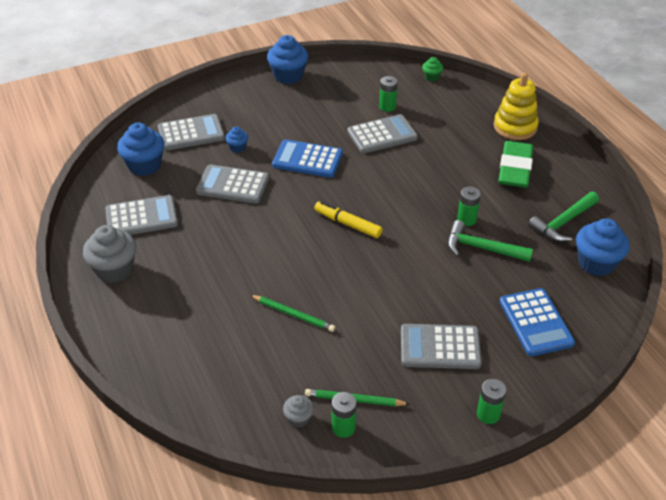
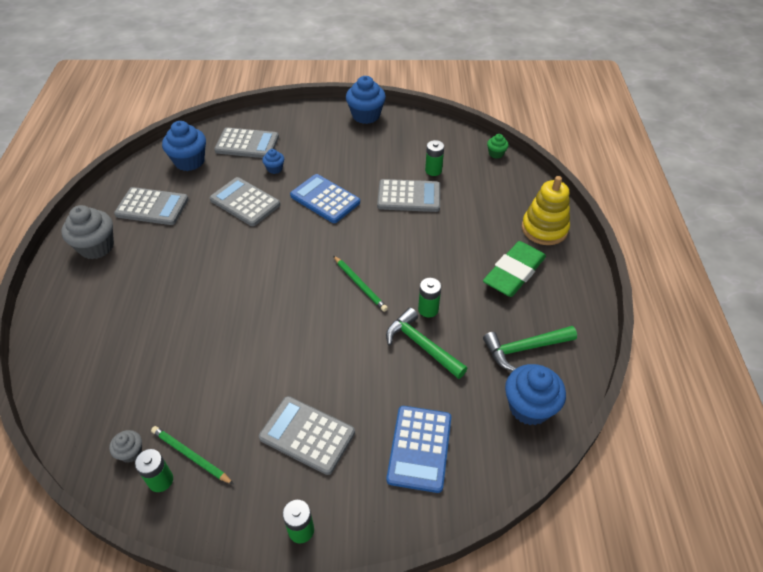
camera: 25 degrees right, 5 degrees up
(293, 314) = (203, 345): green pencil -> green pencil (360, 284)
(348, 224) = (314, 274): yellow marker -> none

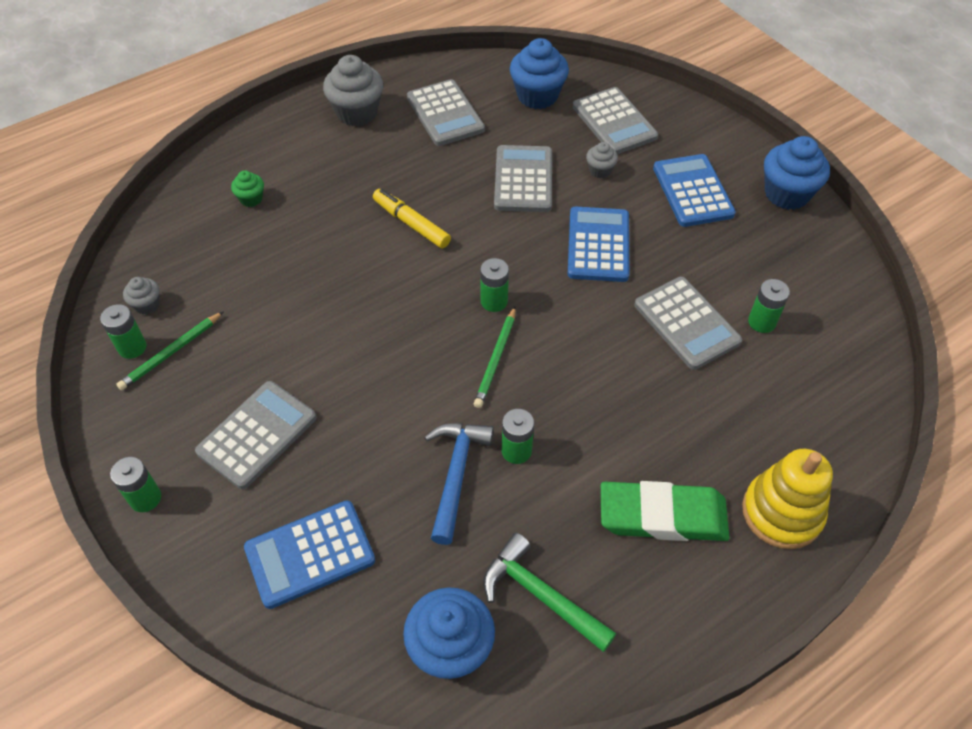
camera: 55 degrees right, 5 degrees up
(191, 456) = (171, 353): green pencil -> green pencil turned 135 degrees counterclockwise
(221, 269) = (411, 224): none -> yellow marker
(274, 169) = (600, 170): blue cupcake -> grey cupcake
(307, 435) = (257, 435): grey calculator -> grey calculator turned 45 degrees clockwise
(319, 263) = (494, 301): none -> green battery
(328, 144) = (693, 191): none -> blue calculator
(421, 345) = (456, 475): green hammer -> blue hammer
(496, 154) = (874, 375): green cupcake -> green cupcake (251, 199)

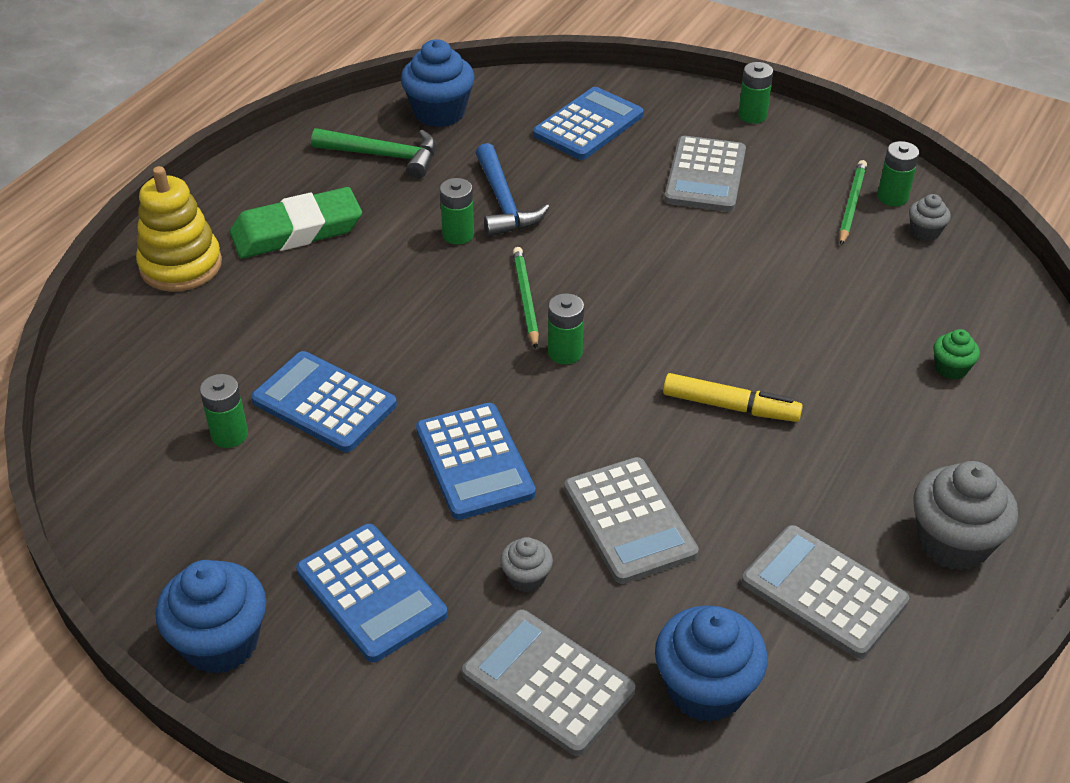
camera: 155 degrees right, 10 degrees down
(686, 323) = (324, 403): grey calculator -> blue calculator

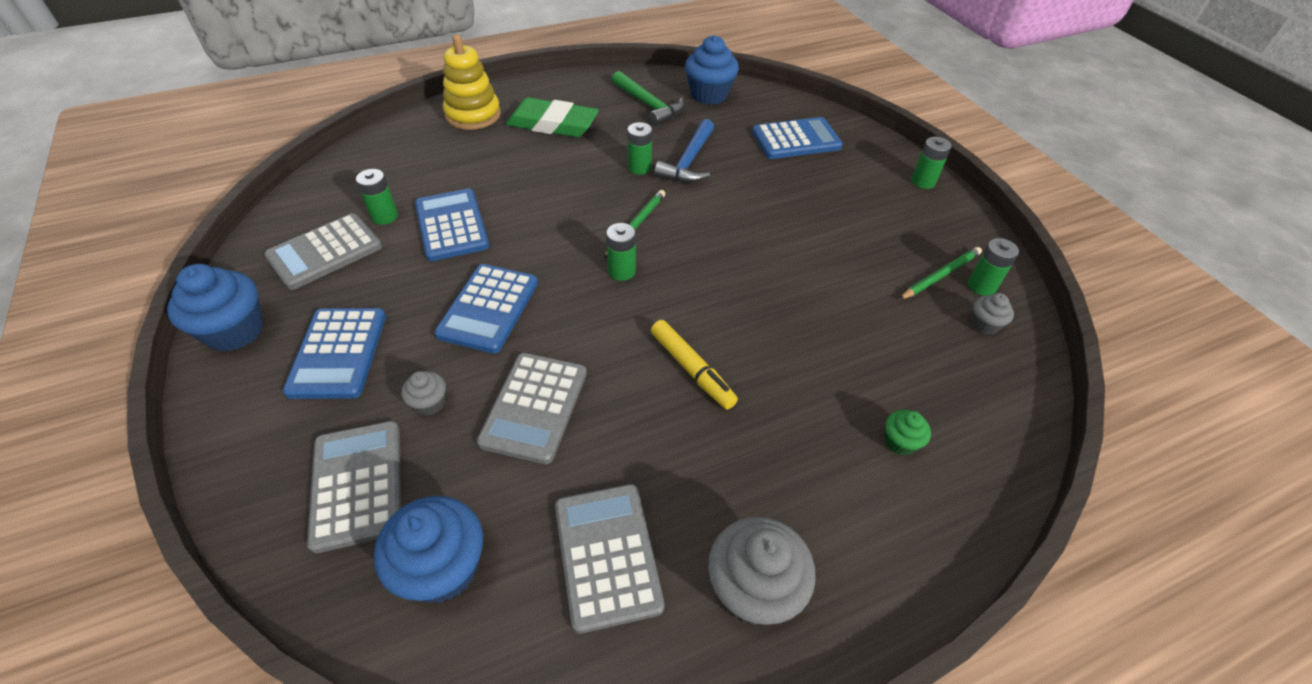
camera: 35 degrees right, 5 degrees up
(705, 175) = (844, 205): grey calculator -> grey calculator (325, 252)

